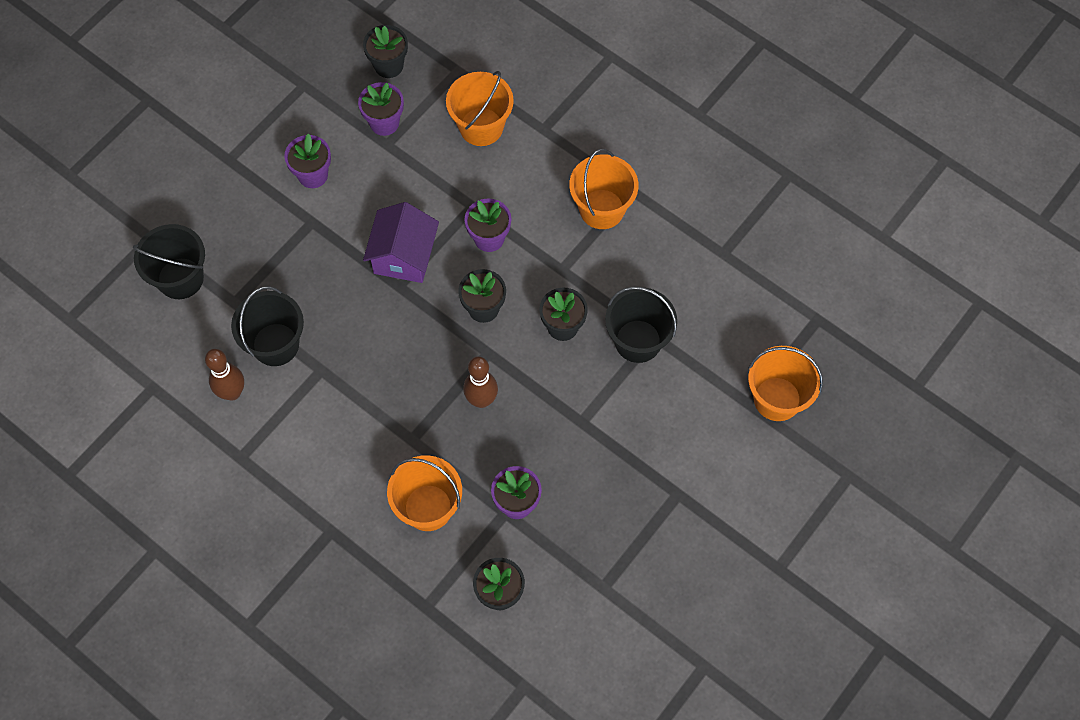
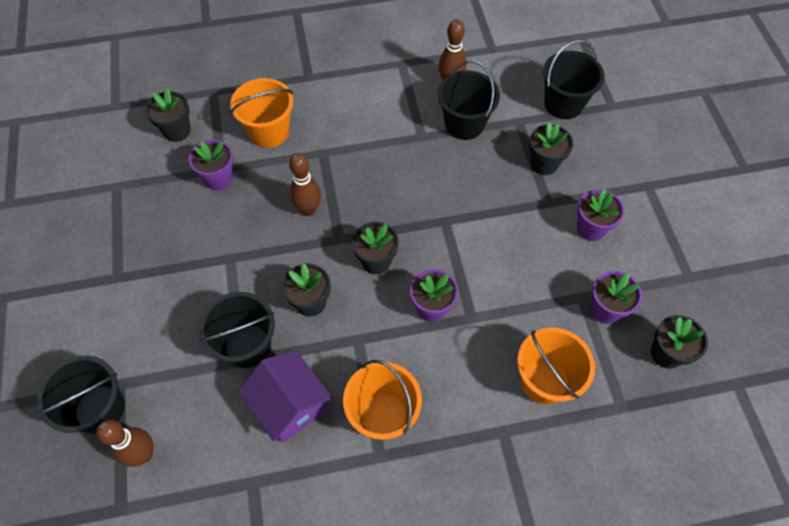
camera: 130 degrees right, 5 degrees down
(270, 250) = (544, 164): none -> black flower pot
(404, 256) = (467, 240): purple house -> purple house (290, 405)
(774, 338) = (144, 454): none -> brown bowling pin
(777, 399) = (99, 408): orange bucket -> black bucket

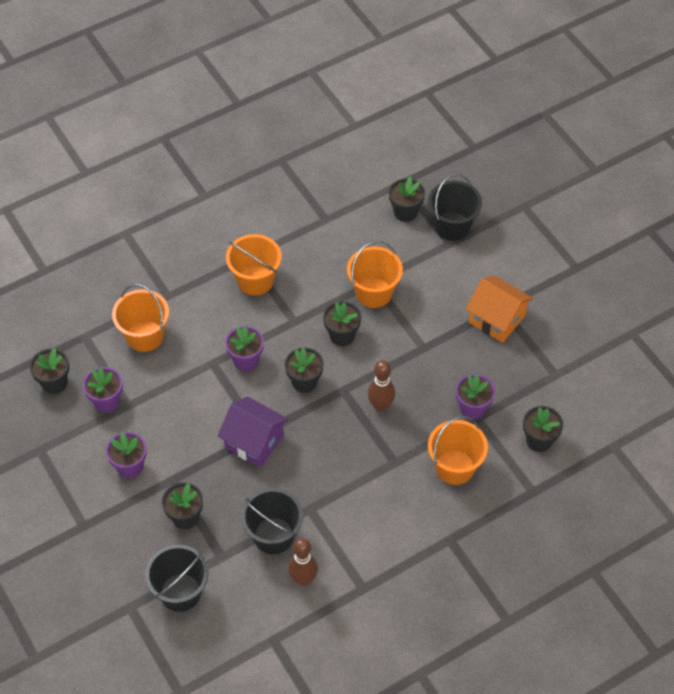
camera: 160 degrees right, 5 degrees down
(132, 264) = (497, 319): none -> orange house
(144, 454) = (405, 212): brown bowling pin -> black flower pot
(247, 345) = (374, 293): black bucket -> orange bucket
(290, 405) = (323, 267): purple house -> purple house (254, 442)

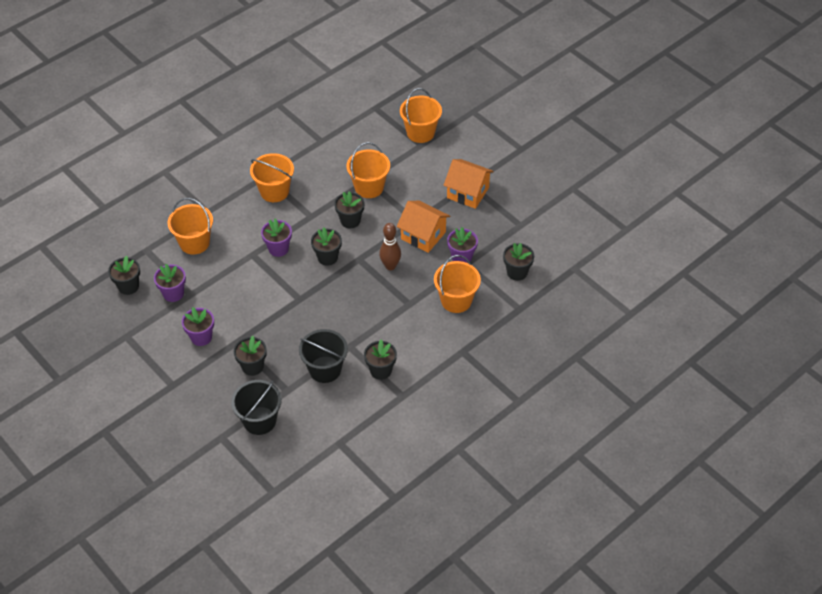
camera: 10 degrees left, 5 degrees down
(254, 442) = (296, 305): purple house -> none
(303, 579) = (354, 396): brown bowling pin -> none
(405, 212) = (382, 127): black flower pot -> black flower pot (380, 370)
(429, 370) = (423, 235): none -> orange house
(452, 226) = (420, 132): black bucket -> orange bucket

